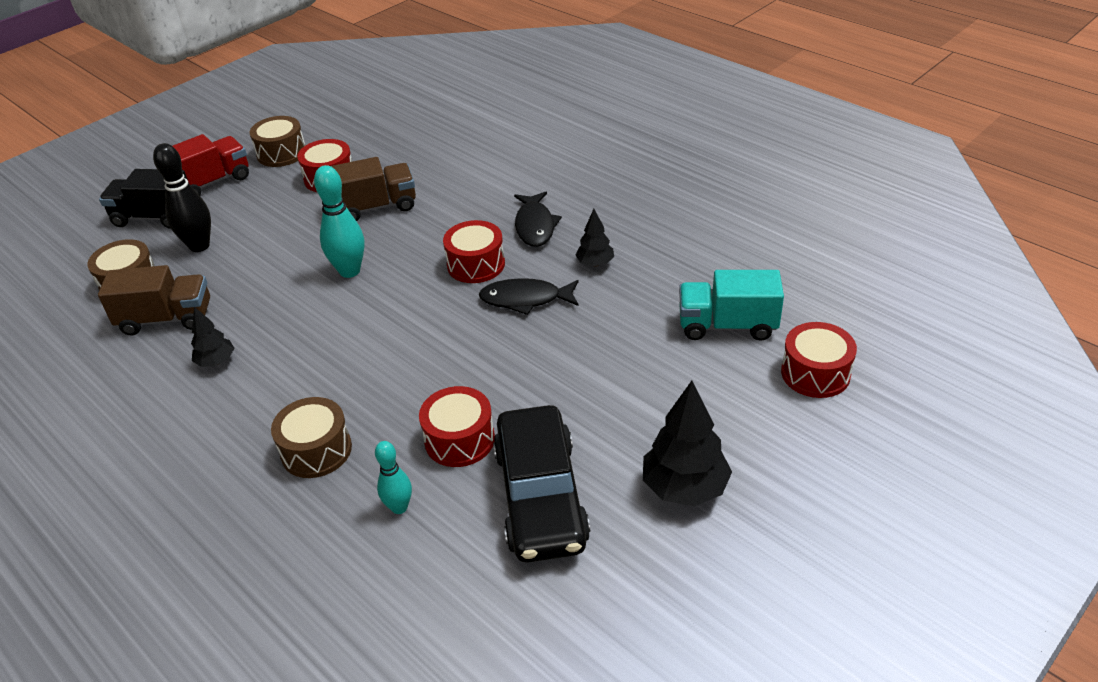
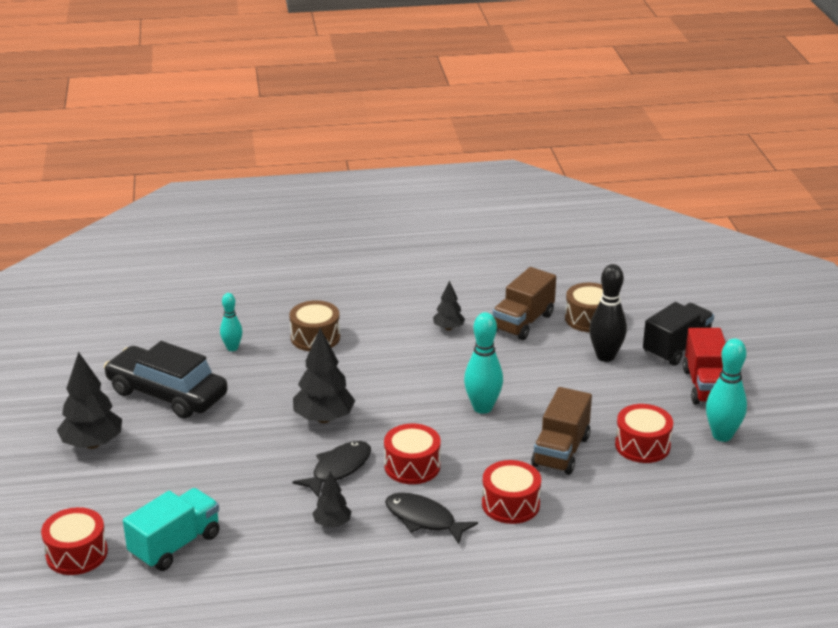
camera: 125 degrees right, 10 degrees down
(281, 153) = (722, 435): brown drum -> turquoise bowling pin
(459, 439) = (249, 385): red drum -> red drum (510, 504)
(462, 351) = (324, 418): none -> black tree

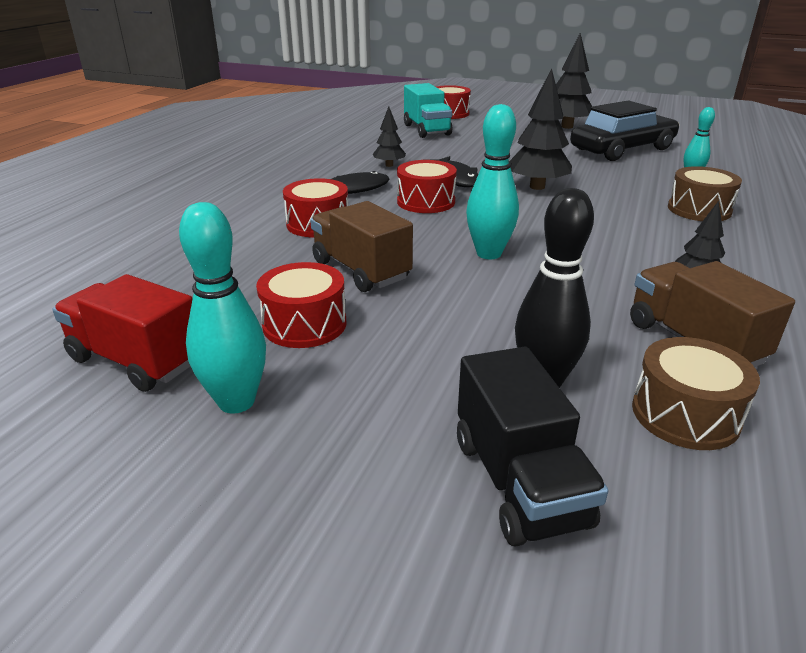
camera: 120 degrees right, 0 degrees up
(706, 386) = (368, 454): red truck -> red truck (136, 360)

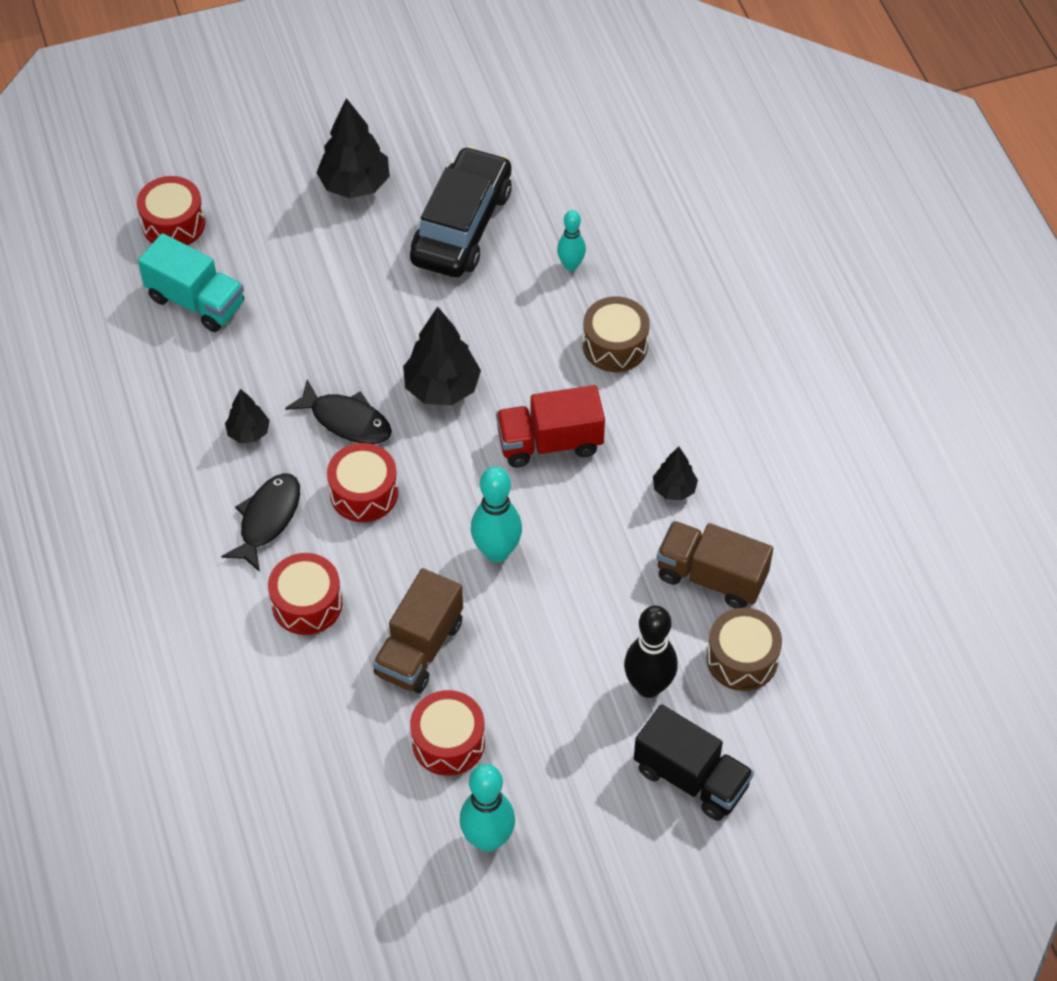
camera: 40 degrees left, 25 degrees up
(136, 360) = (380, 858): red truck -> red truck (549, 442)
(361, 270) = (419, 648): brown truck -> brown truck turned 75 degrees counterclockwise

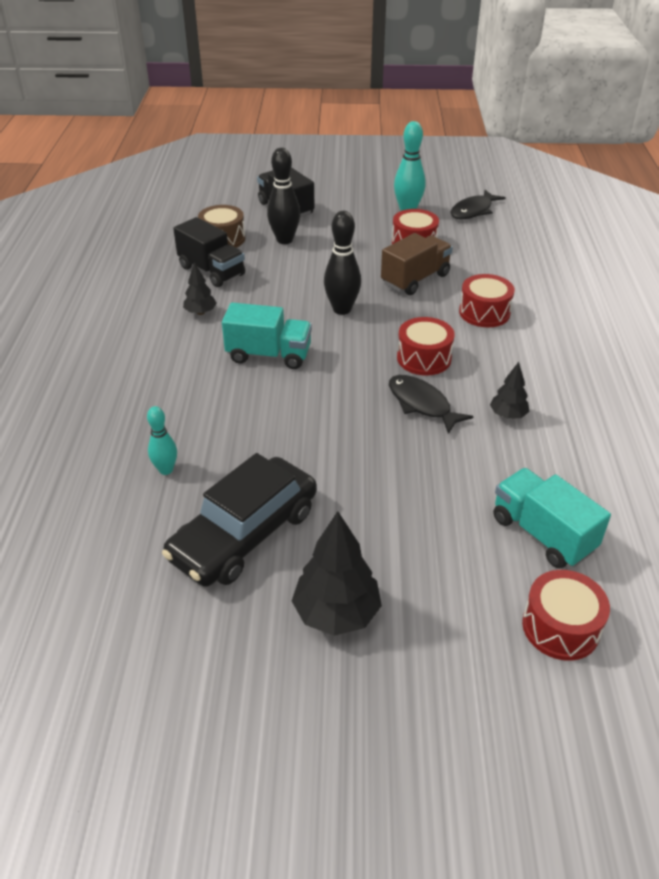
camera: 160 degrees left, 15 degrees down
(267, 519) = (503, 360): black fish -> black fish (473, 211)
(442, 388) = (333, 407): black tree -> none
(496, 551) = (342, 309): turquoise bowling pin -> black bowling pin
(549, 442) = (269, 355): red truck -> turquoise truck
(615, 345) = (175, 401): brown drum -> none
(711, 577) = (212, 271): brown truck -> black truck

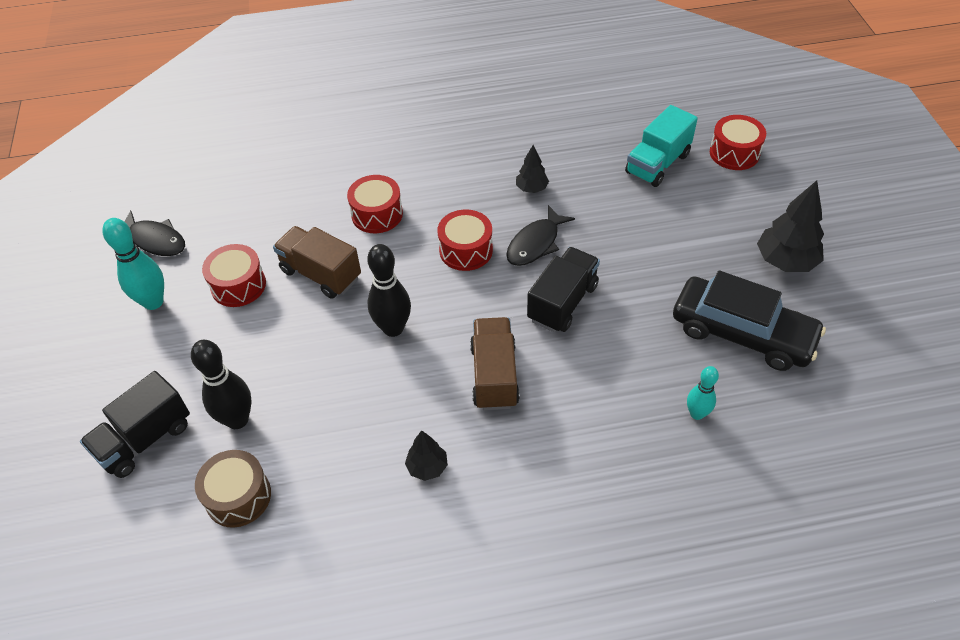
camera: 100 degrees left, 10 degrees up
(212, 271) = (328, 484): black truck -> black truck (562, 302)
(269, 355) = (494, 375): turquoise truck -> brown truck

